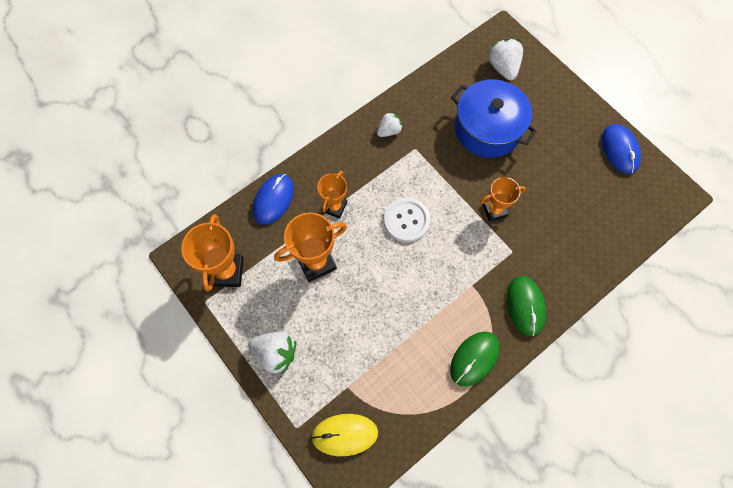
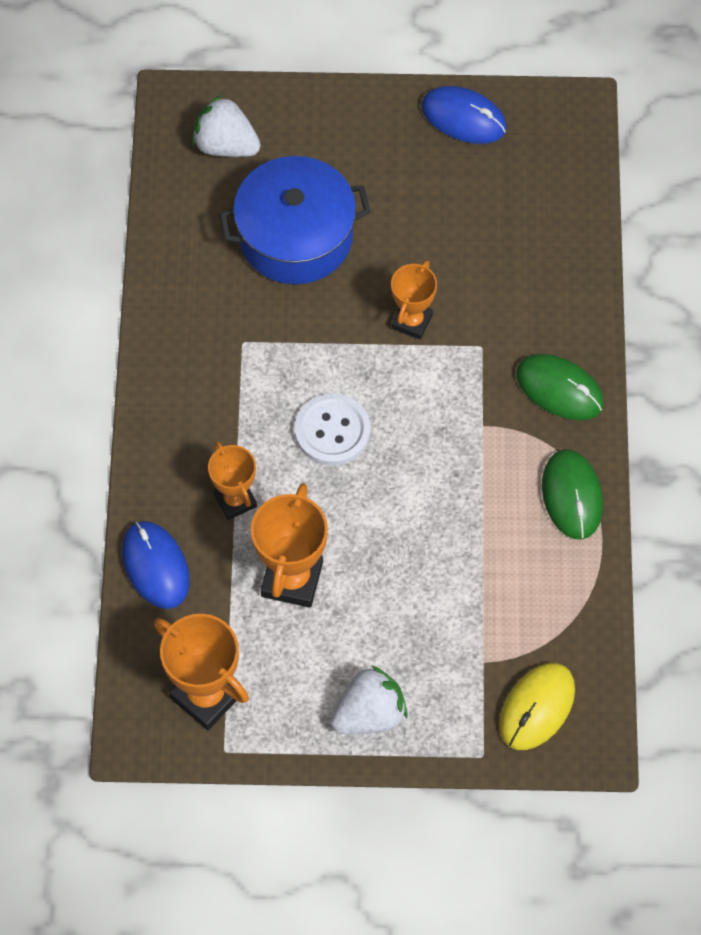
camera: 50 degrees left, 5 degrees down
(389, 131) = (187, 352): white strawberry -> none

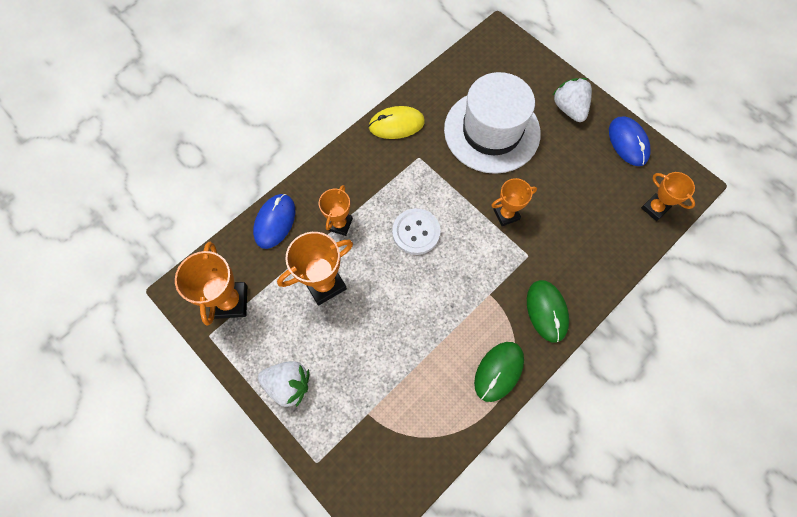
camera: 45 degrees right, 5 degrees up
(226, 145) = (502, 68): white strawberry -> white strawberry (569, 108)
(295, 236) = (492, 131): blue pot -> white hat
(537, 707) = (368, 465): yellow mouse -> yellow mouse (396, 124)
(564, 173) = (654, 208): none -> orange trophy

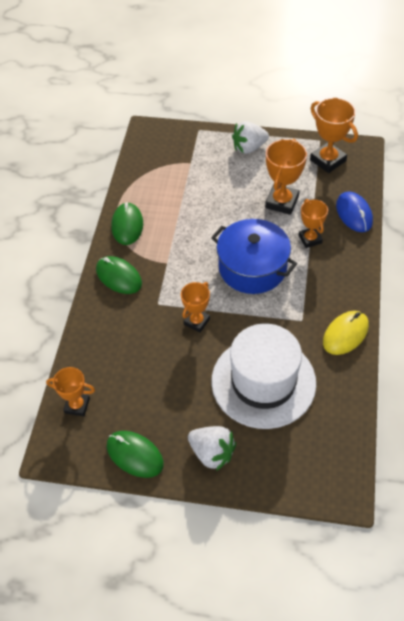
camera: 145 degrees right, 15 degrees down
(416, 232) = (252, 267): white button -> blue pot
(628, 142) = (135, 455): blue mouse -> green mouse

